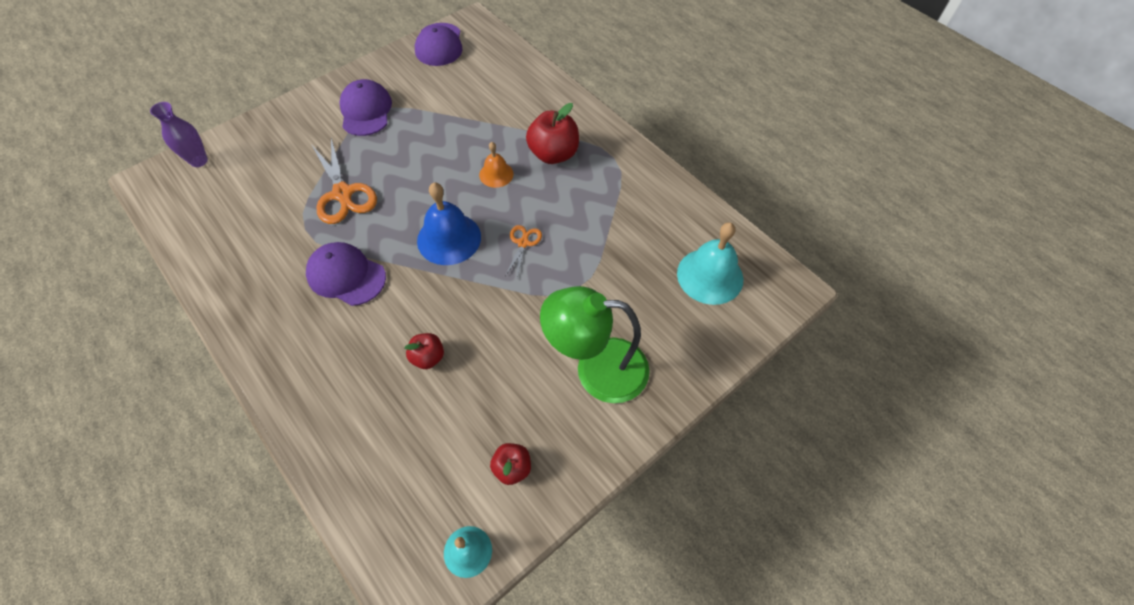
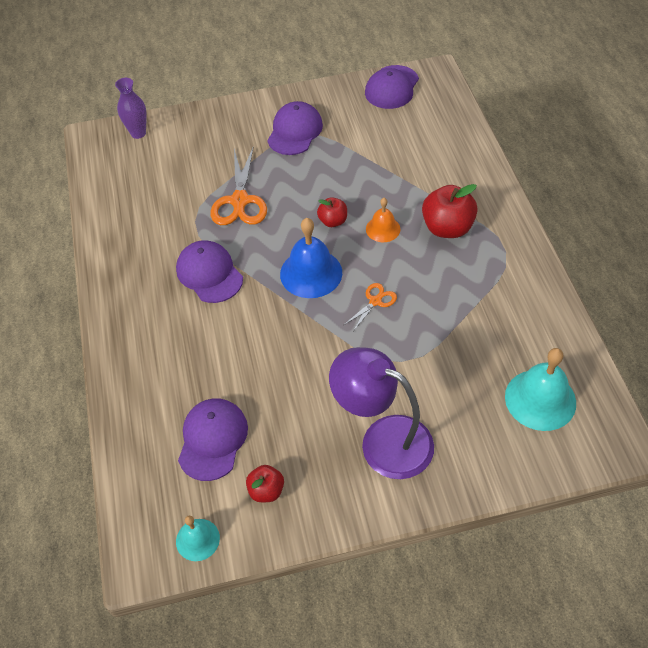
camera: 30 degrees right, 5 degrees down
(428, 357) = (242, 369): red apple -> red apple (333, 221)
(432, 441) = (212, 440): none -> purple cap
(596, 369) = (383, 440): green lamp -> purple lamp

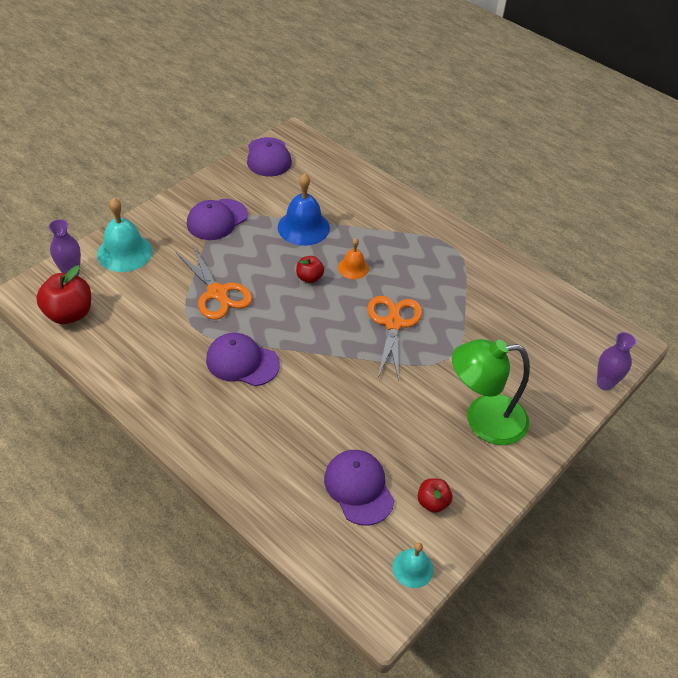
camera: 40 degrees left, 5 degrees down
(295, 131) = (217, 220): purple cap -> purple cap turned 120 degrees counterclockwise
(311, 273) = (326, 324): blue bell -> blue bell (303, 227)
(375, 301) = (393, 324): orange scissors -> orange scissors, size x1.90
(383, 440) = (483, 420): purple lamp -> green lamp
(447, 228) = (400, 247): red apple -> red apple (69, 314)
(540, 399) = (560, 339): turquoise bell -> turquoise bell (124, 252)
(549, 471) = (605, 383): none -> purple vase

